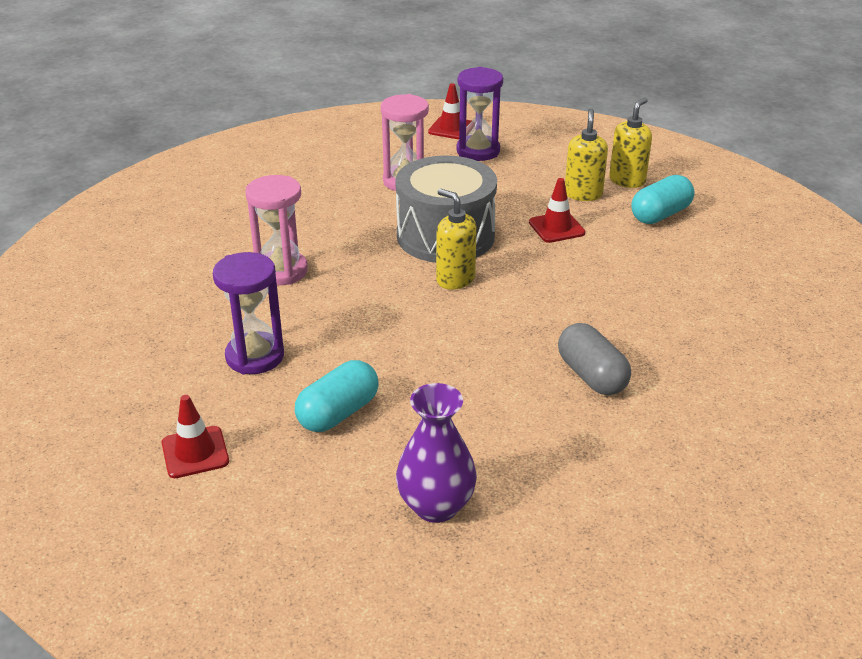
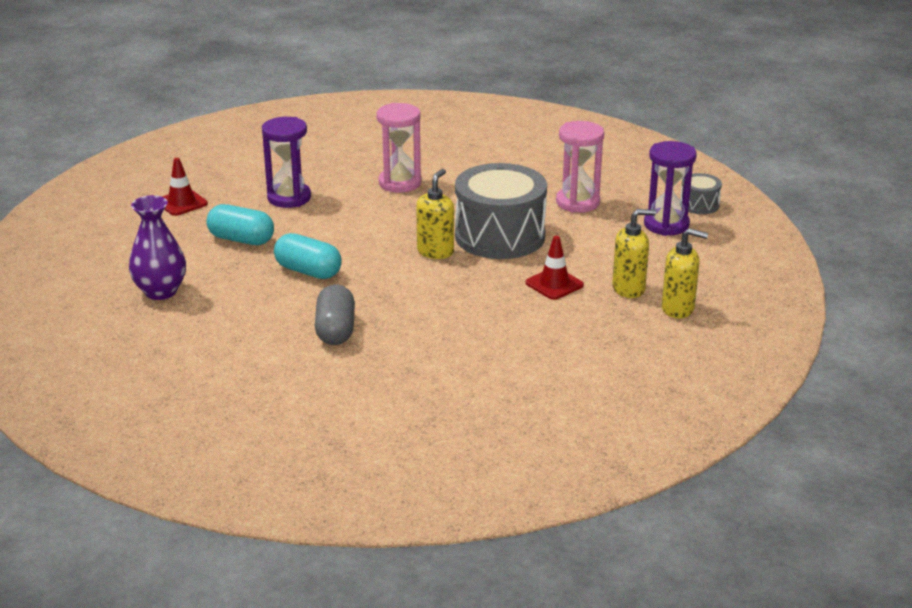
camera: 70 degrees right, 5 degrees down
(451, 128) = (699, 205): red traffic cone -> grey drum
(591, 376) = (335, 330): grey capsule -> grey capsule turned 45 degrees counterclockwise
(660, 215) = (623, 334): turquoise capsule -> turquoise capsule (308, 271)

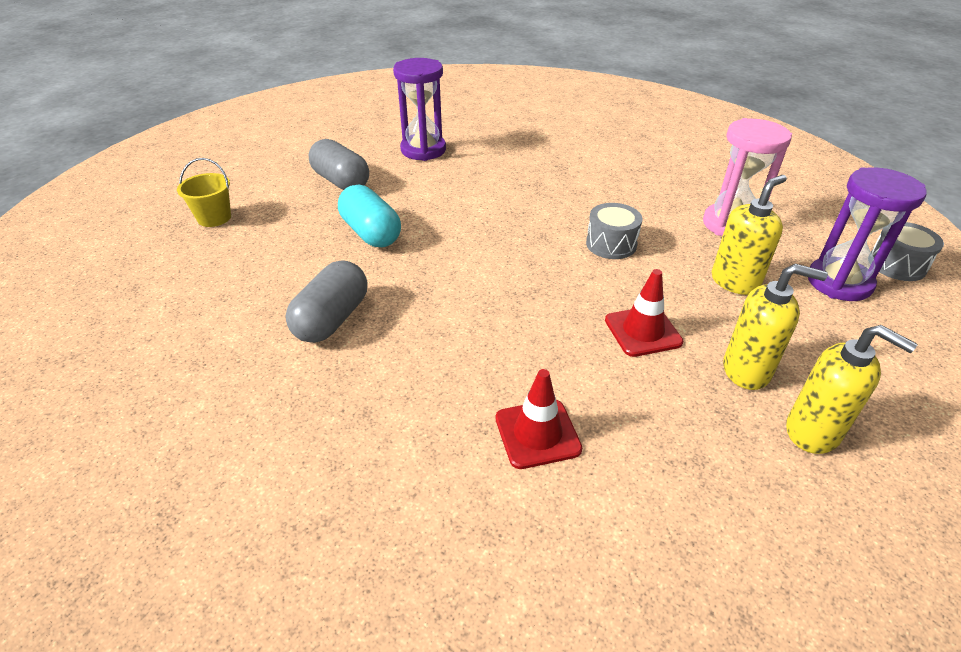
camera: 25 degrees right, 10 degrees up
(161, 291) = (214, 218): purple vase -> yellow bucket
(181, 203) = (326, 134): red traffic cone -> red traffic cone (537, 433)
(241, 239) = (341, 181): turquoise capsule -> grey capsule
(400, 183) = (542, 158): pink hourglass -> none
(435, 252) = (523, 245): yellow soap dispenser -> yellow soap dispenser (735, 282)
(500, 236) = (611, 244): grey drum -> grey drum, size x0.45

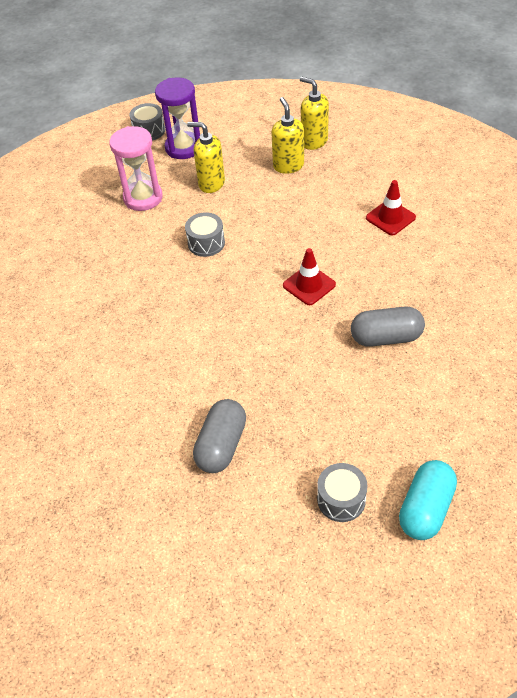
camera: 115 degrees left, 10 degrees up
(214, 218) = (341, 499): yellow bucket -> grey drum
(371, 233) = (283, 374): turquoise capsule -> turquoise capsule (425, 508)
(423, 150) = (124, 417): purple hourglass -> none
(643, 331) = (286, 206): red traffic cone -> red traffic cone (309, 285)
(813, 432) = (314, 141): yellow soap dispenser -> yellow soap dispenser turned 60 degrees counterclockwise

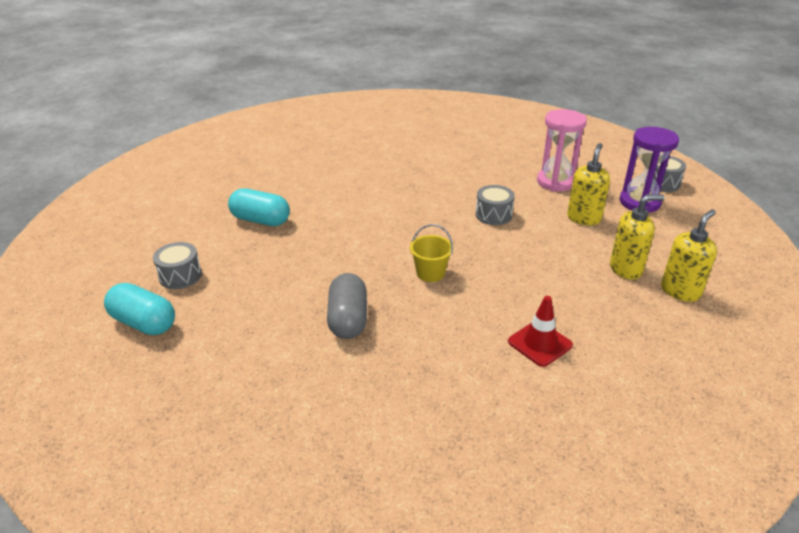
camera: 90 degrees right, 15 degrees down
(221, 445) = (261, 220): grey capsule -> turquoise capsule
(309, 285) = (430, 273): red traffic cone -> yellow bucket

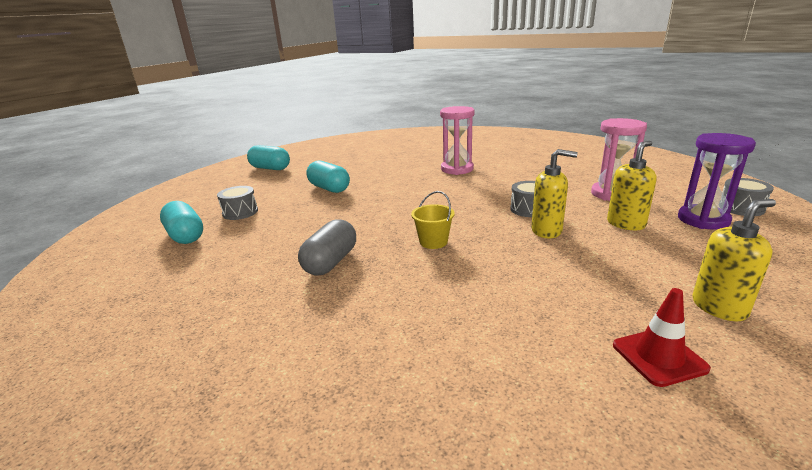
camera: 25 degrees right, 10 degrees down
(150, 198) = (270, 168): none -> turquoise capsule
(388, 168) = (457, 169): none -> pink hourglass
(540, 343) = (501, 321): red traffic cone -> red traffic cone (659, 357)
(626, 269) = (653, 273): yellow soap dispenser -> yellow soap dispenser (547, 231)

